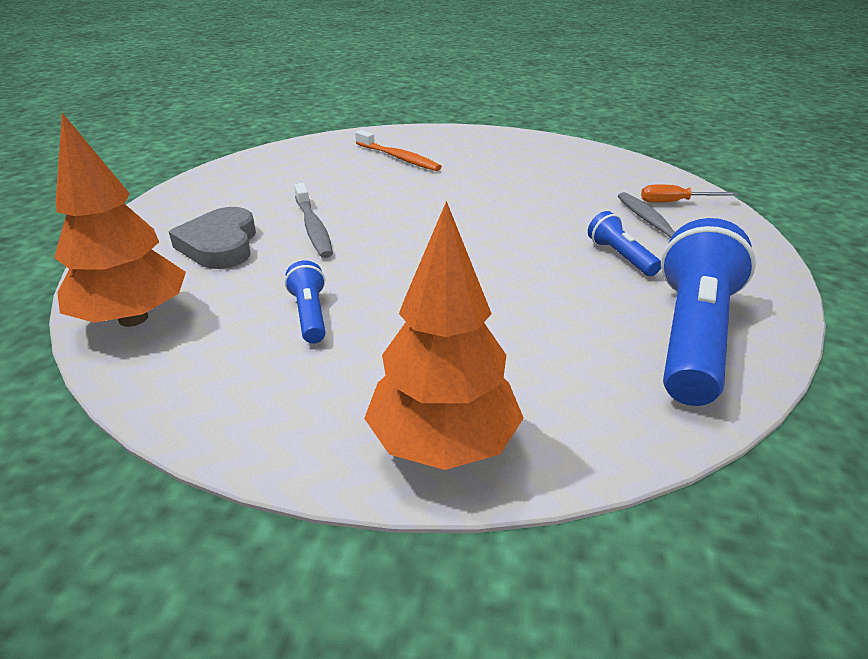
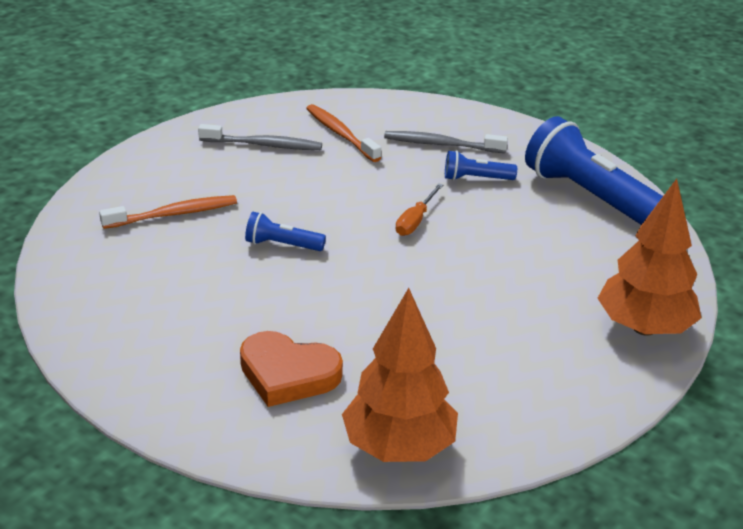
camera: 65 degrees left, 0 degrees up
(220, 245) = (288, 374): grey heart -> orange heart
(309, 314) = (459, 346): blue flashlight -> blue flashlight (282, 245)
(313, 228) = (299, 309): grey toothbrush -> grey toothbrush (263, 145)
(596, 181) = (340, 134): none -> orange toothbrush
(675, 202) = (411, 119): orange screwdriver -> orange screwdriver (415, 221)

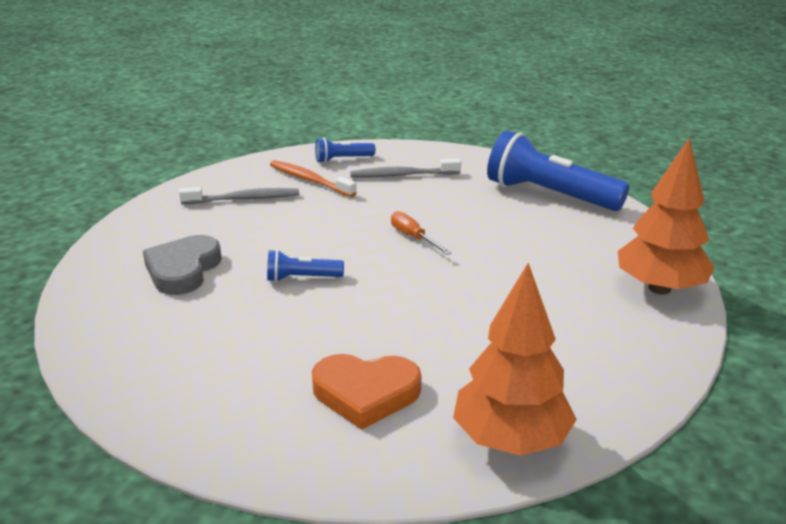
camera: 15 degrees left, 5 degrees down
(173, 214) = (183, 270): orange toothbrush -> grey heart
(415, 221) = (413, 237): orange screwdriver -> orange screwdriver turned 135 degrees clockwise
(476, 179) = (446, 196): blue flashlight -> blue flashlight (342, 159)

